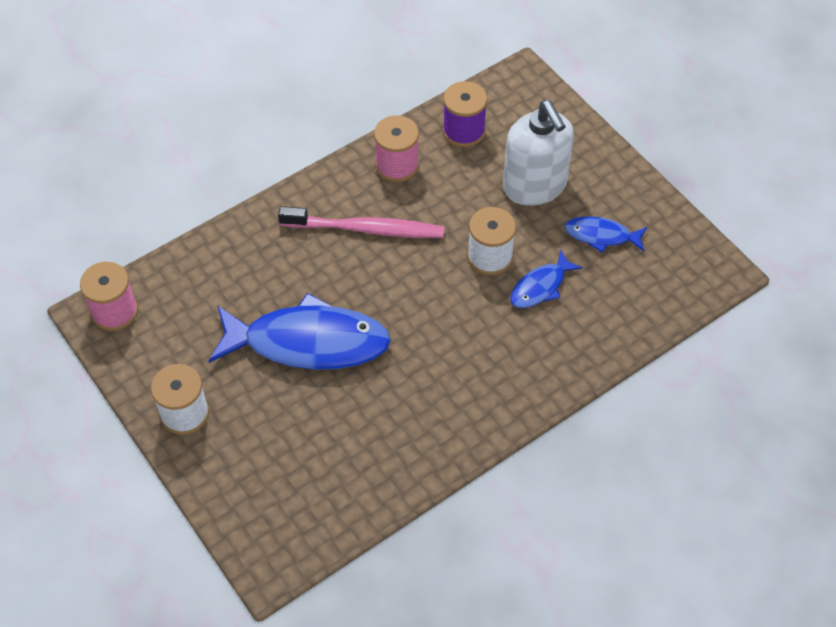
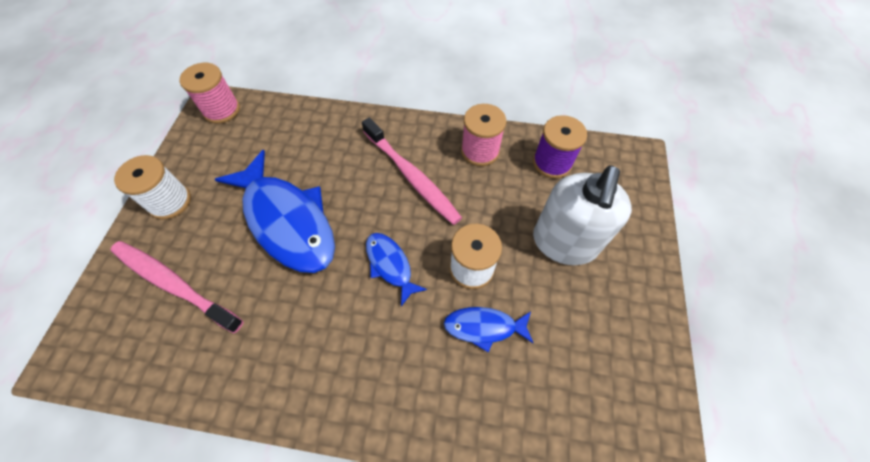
camera: 45 degrees right, 5 degrees up
(281, 456) = (174, 284): none -> pink toothbrush
(601, 236) = (579, 329): blue fish -> blue fish (390, 265)

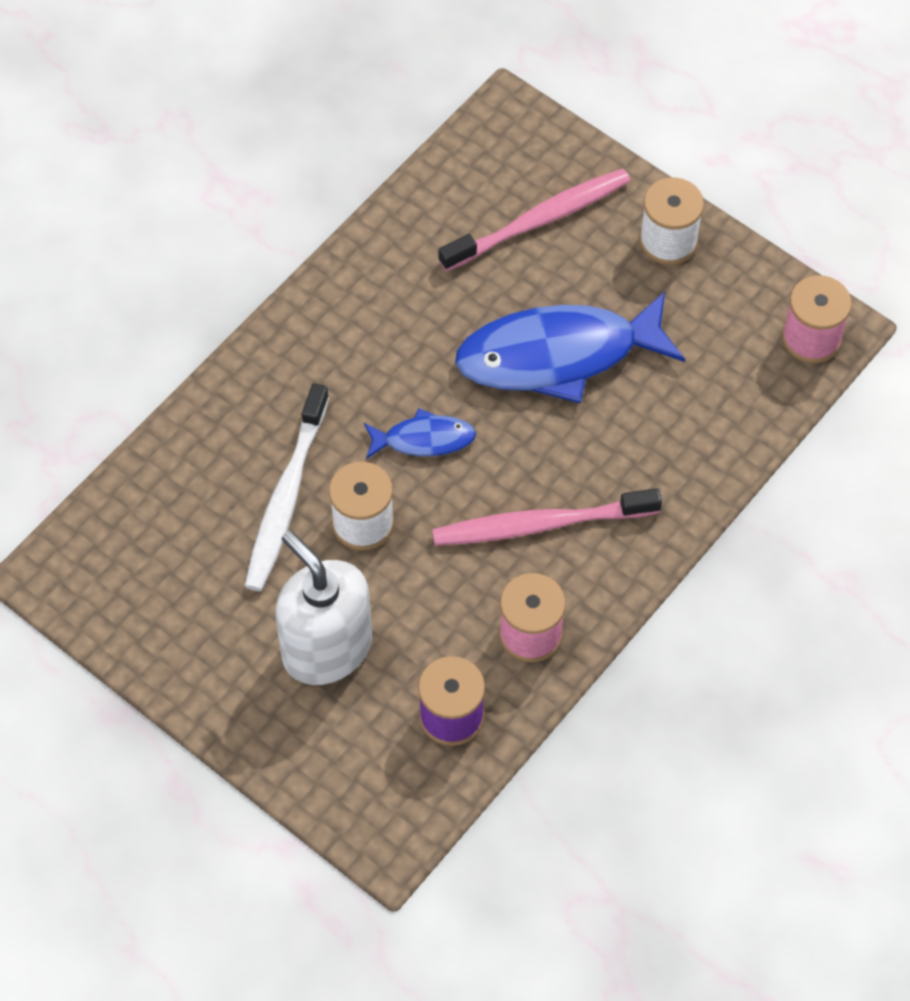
camera: 120 degrees right, 0 degrees up
(484, 327) = (286, 496): blue fish -> white toothbrush

